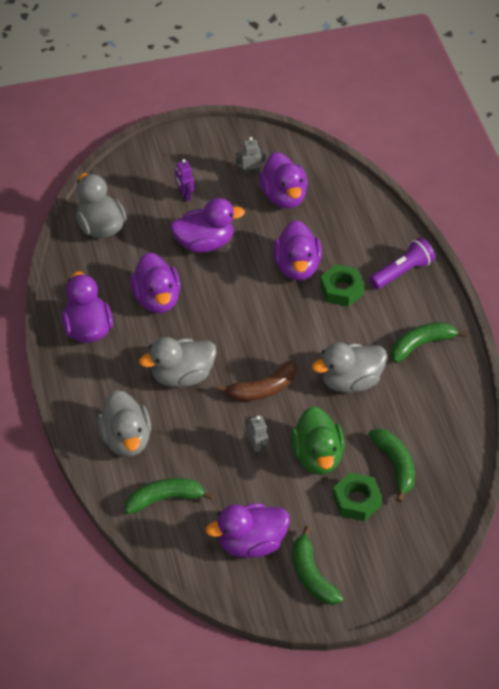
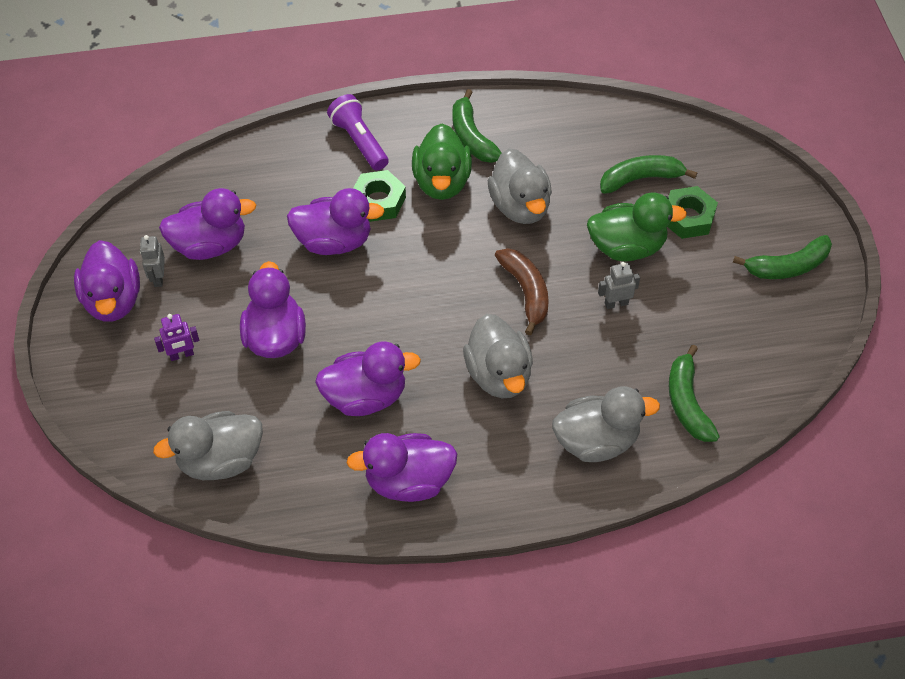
camera: 85 degrees left, 5 degrees up
(251, 543) = (748, 319): purple duck -> purple duck (113, 300)
(368, 328) = (442, 182): none -> green duck

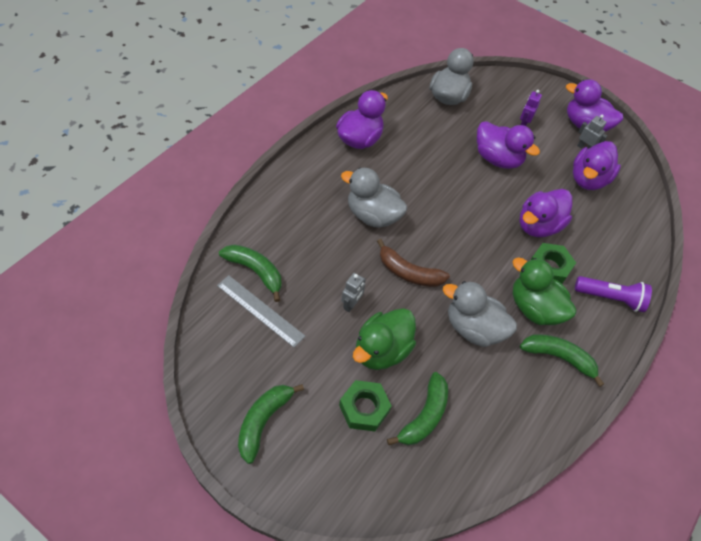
camera: 130 degrees right, 0 degrees up
(365, 397) = (423, 161): purple duck -> none
(596, 441) = (288, 216): grey duck -> none
(714, 360) = (260, 310): none -> grey ruler

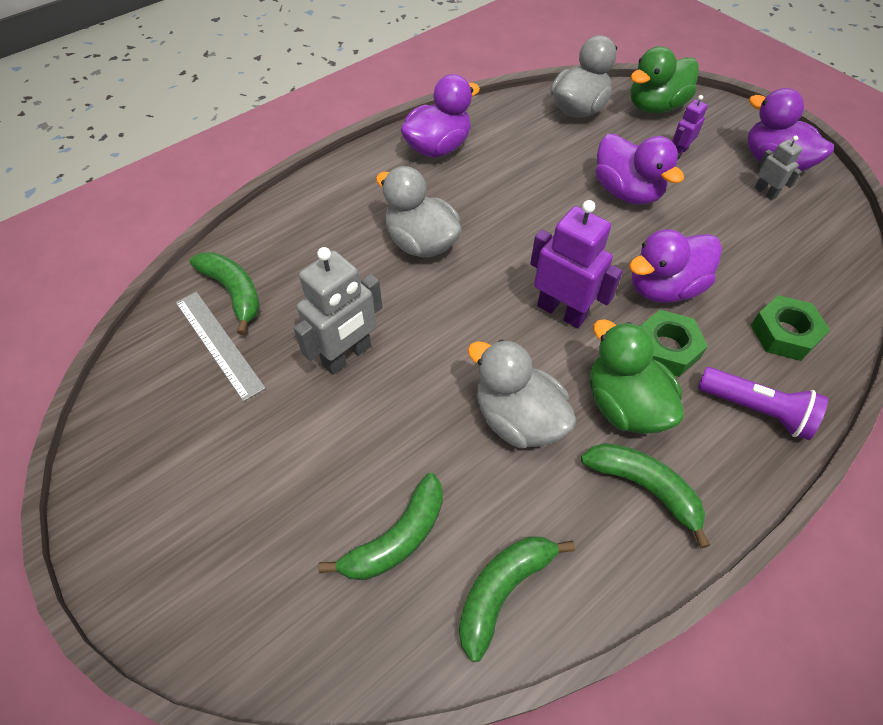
camera: 20 degrees right, 0 degrees up
(263, 421) = (158, 498): green banana -> green banana (503, 590)
(351, 304) = (347, 355): grey robot -> grey robot, size x1.89
(364, 408) = (309, 508): green nut -> green nut (784, 333)
(381, 350) = (367, 427): green duck -> green duck (655, 106)
(408, 272) = (445, 325): brown banana -> none
(479, 252) = (561, 311): none -> purple robot
(588, 179) = (761, 234): purple duck -> none

